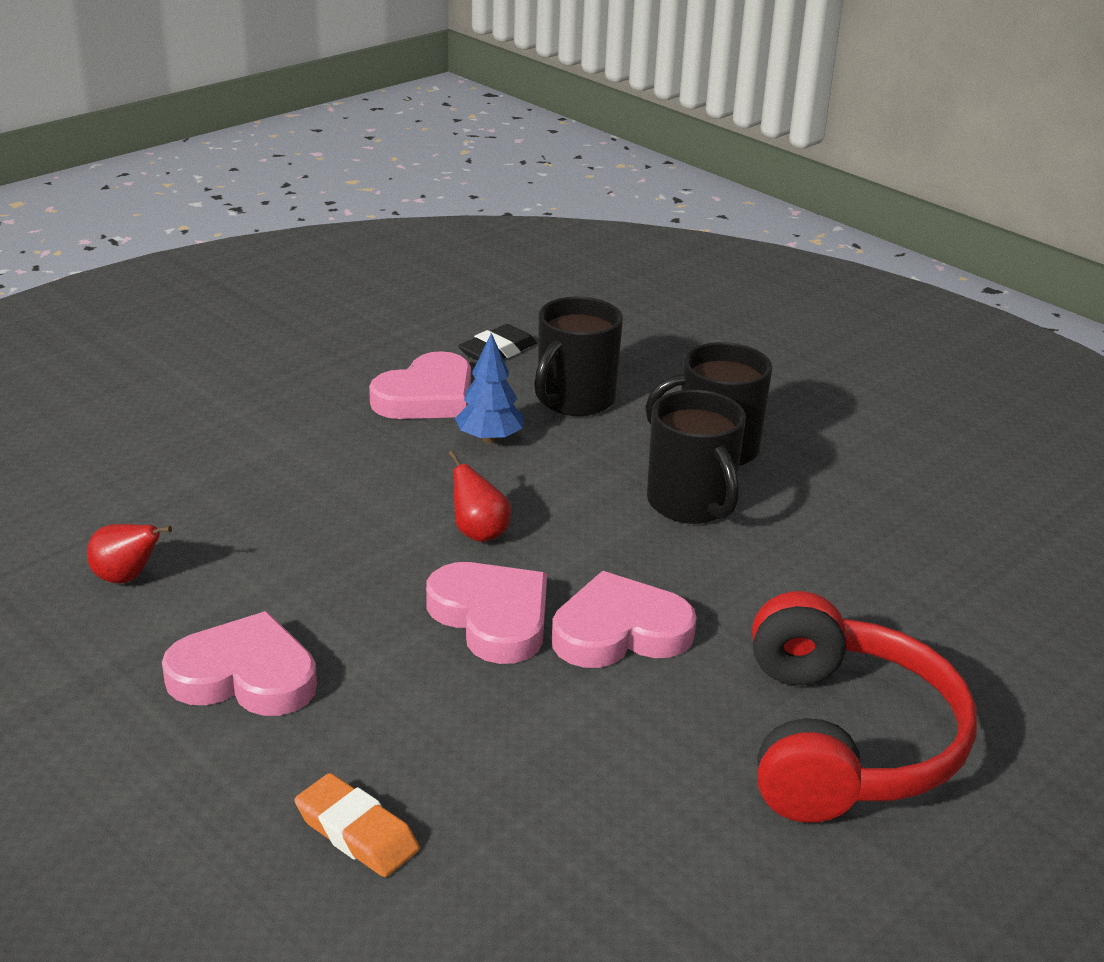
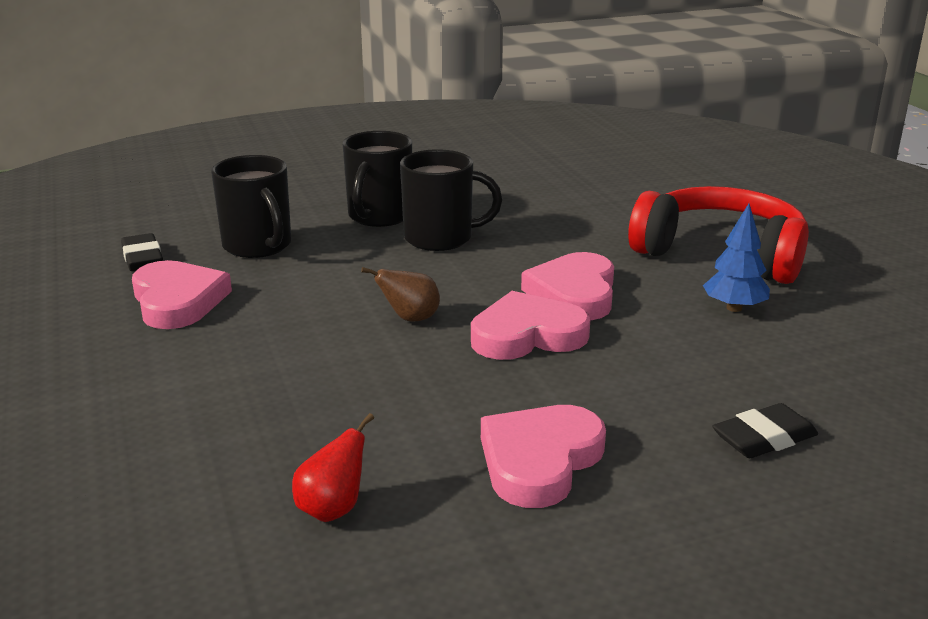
camera: 65 degrees left, 5 degrees down
(357, 832) = (764, 438): orange eraser -> black eraser
(478, 533) = (410, 318): red pear -> brown pear
(489, 439) = (277, 288): blue tree -> blue tree (734, 308)

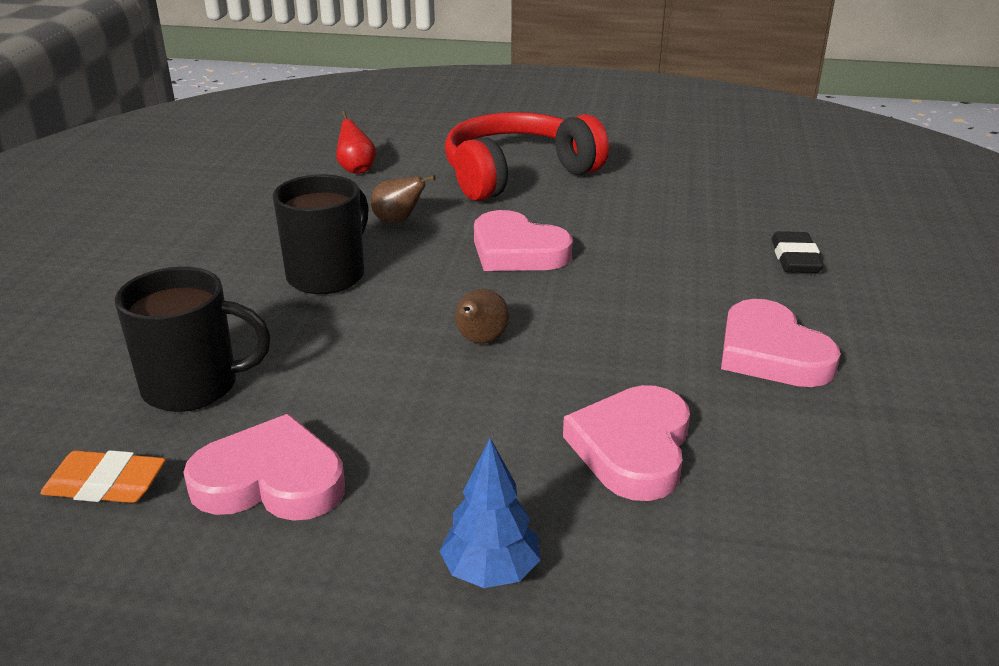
camera: 60 degrees left, 5 degrees up
(142, 258) = (106, 485): black eraser -> orange eraser
(333, 509) = (787, 476): red pear -> red pear (356, 169)
(379, 216) = (226, 292): black mug -> none
(527, 335) = (569, 294): pink heart -> pink heart (632, 448)
(557, 235) = (398, 221): none -> brown pear
(734, 308) = (608, 201): blue tree -> blue tree (491, 571)

